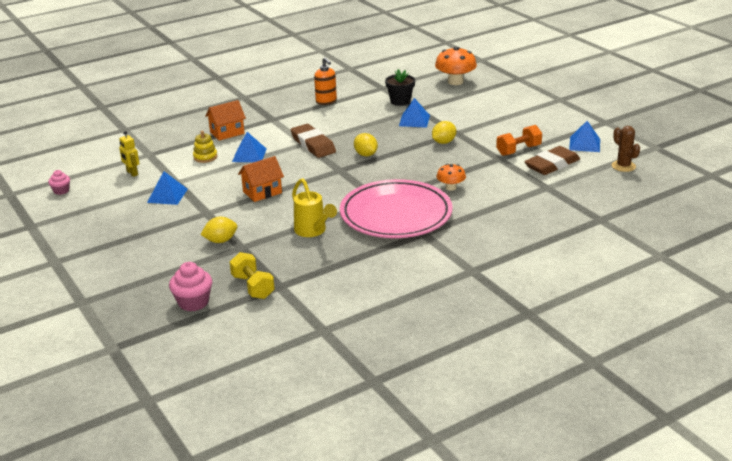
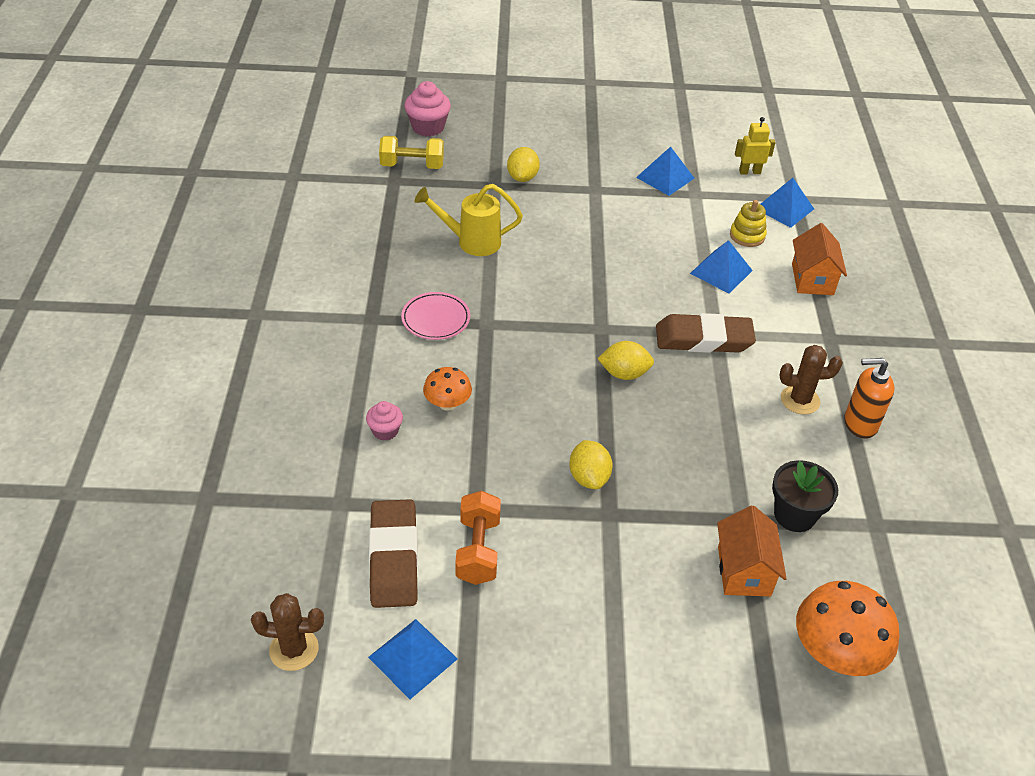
camera: 120 degrees right, 15 degrees up
(61, 191) = (745, 118): pink cupcake -> pink cupcake (385, 431)
(262, 192) = (604, 243): orange house -> orange house (744, 571)
(328, 115) = (800, 400): none -> brown cactus
(396, 214) = (436, 319): pink plate -> pink plate, size x0.42
(414, 120) = (699, 489): blue pyramid -> blue pyramid (784, 208)

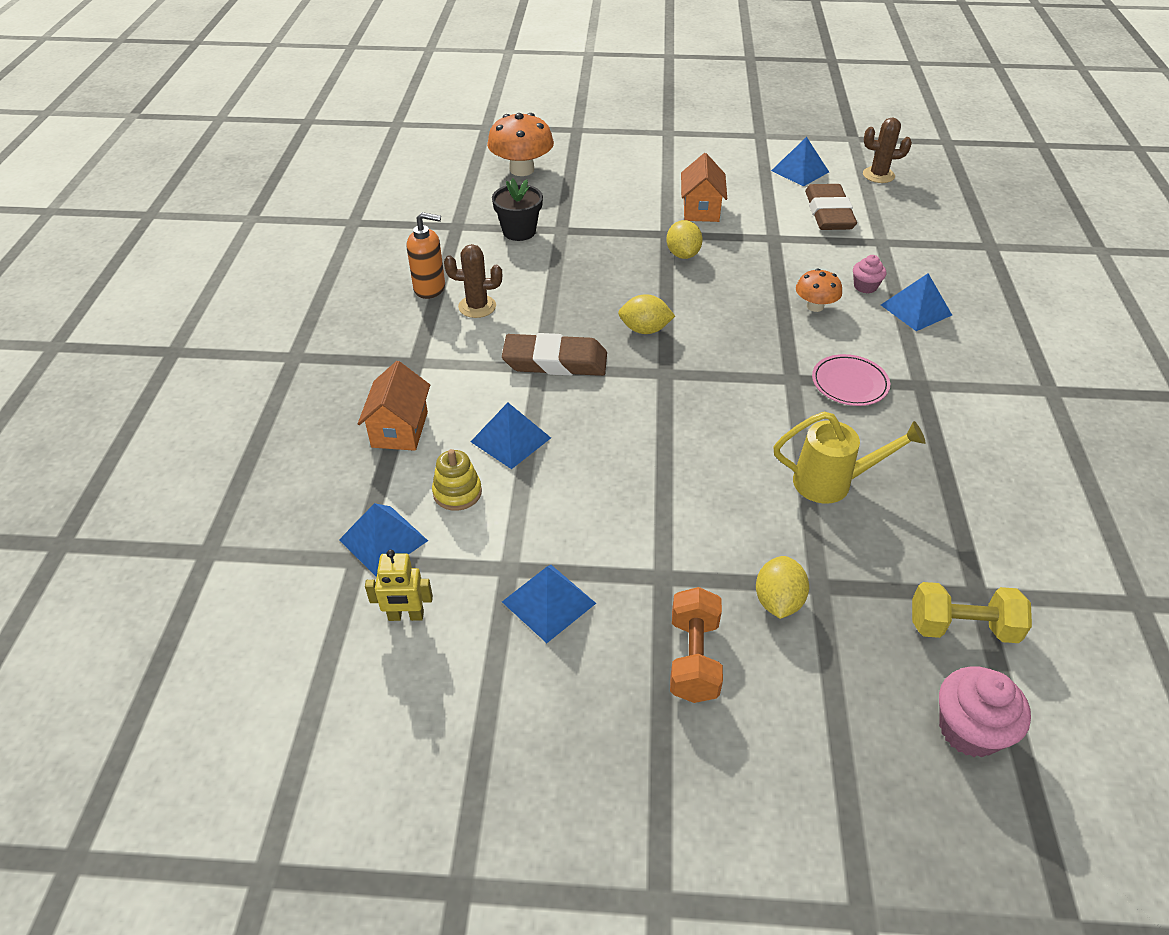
camera: 175 degrees left, 0 degrees up
(341, 400) = (916, 310): none -> blue pyramid
(478, 550) = (767, 216): orange dumbbell -> orange dumbbell (693, 658)
(744, 571) = (570, 204): orange house -> orange house (701, 210)

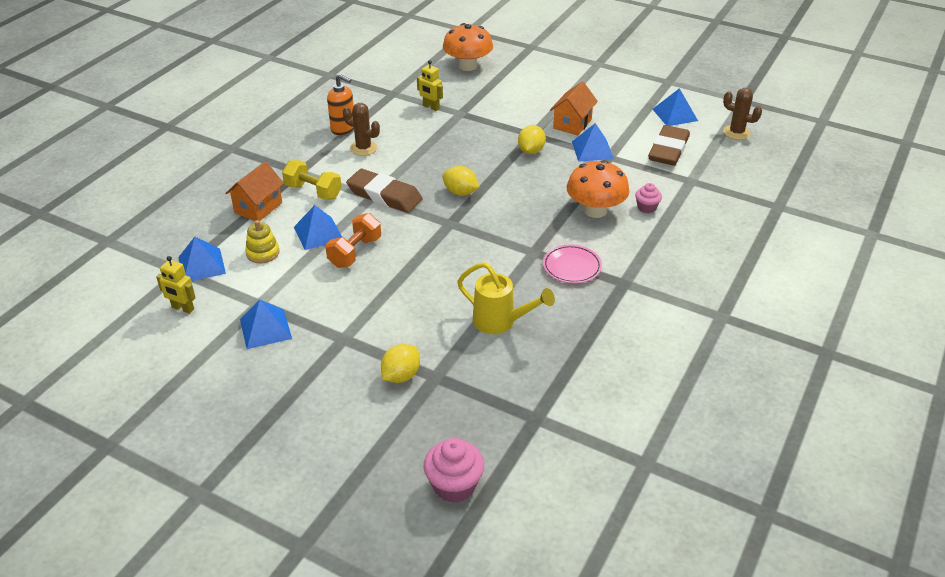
camera: 25 degrees right, 5 degrees down
(519, 231) = (431, 107): black flower pot -> yellow robot
(693, 658) = (322, 387): orange dumbbell -> orange dumbbell (355, 252)
(815, 306) = (595, 210): orange mushroom -> orange mushroom, size x1.72
(916, 310) = (670, 234): blue pyramid -> blue pyramid (592, 150)
(962, 627) = (505, 431): yellow dumbbell -> yellow dumbbell (313, 191)

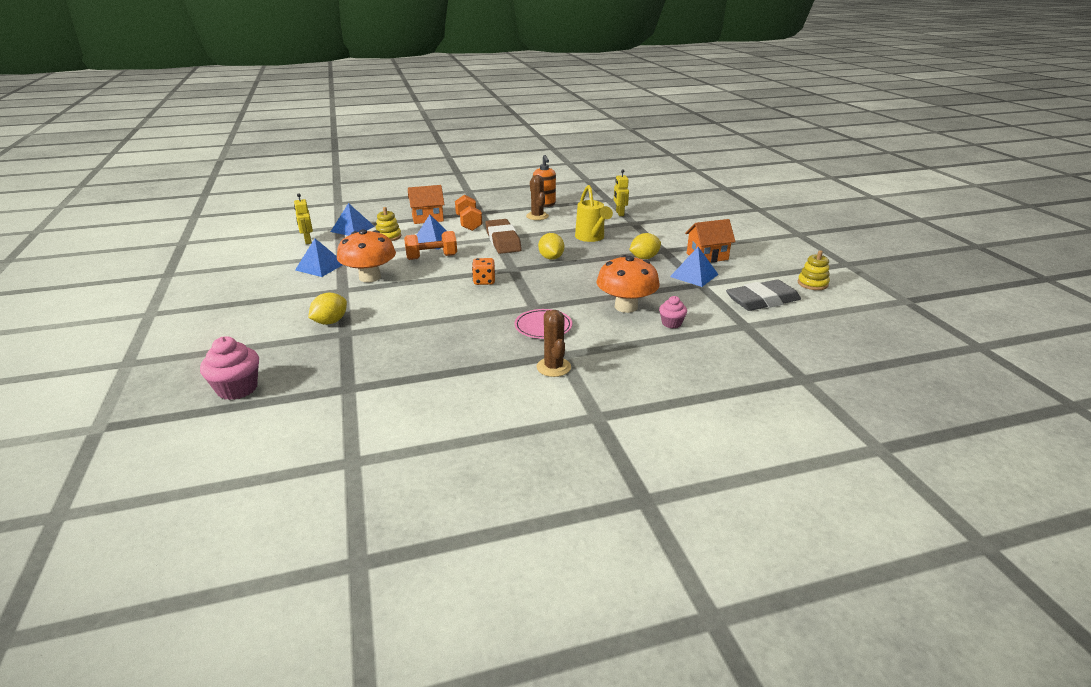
camera: 45 degrees right, 10 degrees down
(313, 191) = (469, 223): yellow dumbbell -> orange dumbbell
(401, 376) = (330, 322): yellow lemon -> yellow lemon turned 45 degrees counterclockwise
(450, 251) = (484, 281): none -> orange dice
(468, 66) = (688, 203): orange mushroom -> orange mushroom (370, 277)
(501, 322) = (436, 329): yellow watering can -> yellow watering can (591, 238)
(668, 150) = (762, 300): brown eraser -> grey eraser
(675, 115) = (812, 284): blue pyramid -> yellow stacking toy
(736, 132) = (856, 316): brown cactus -> brown cactus (553, 367)

